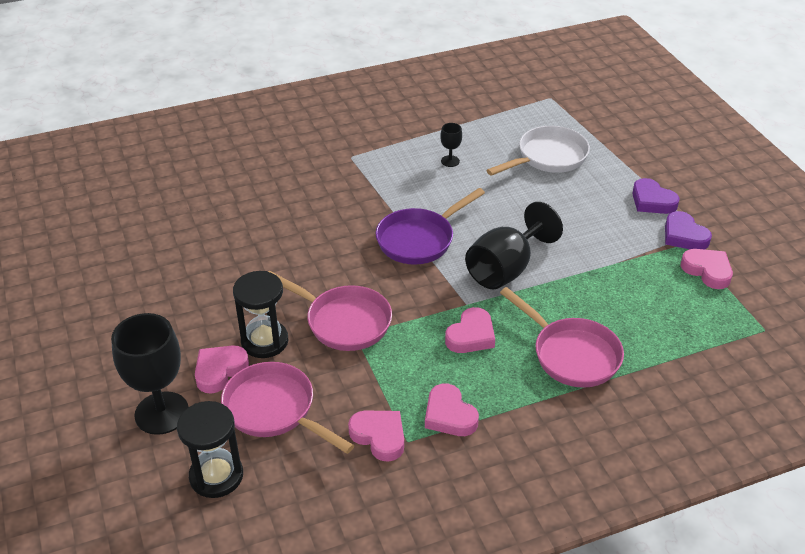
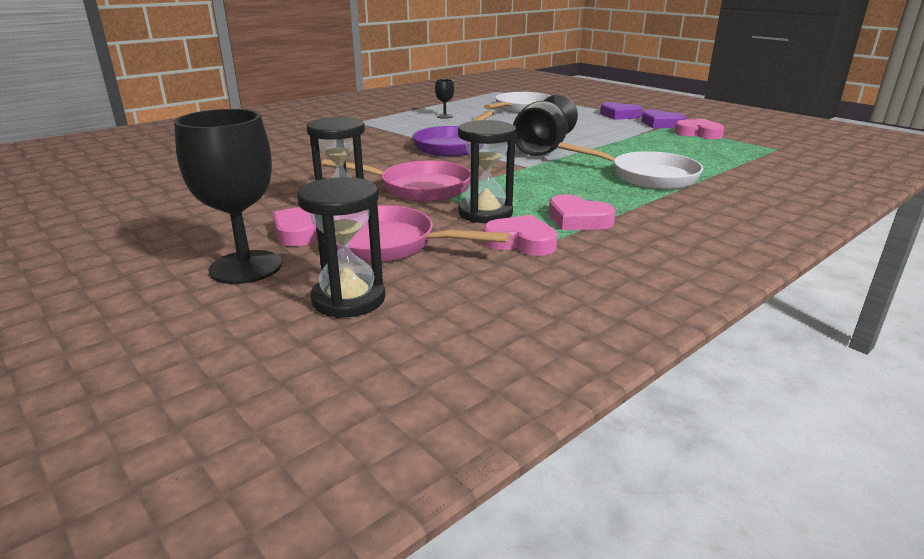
camera: 20 degrees left, 15 degrees down
(377, 382) = (485, 213): none -> black hourglass
(471, 335) = (549, 179): pink heart -> none
(571, 354) = (647, 176): pink pan -> white pan

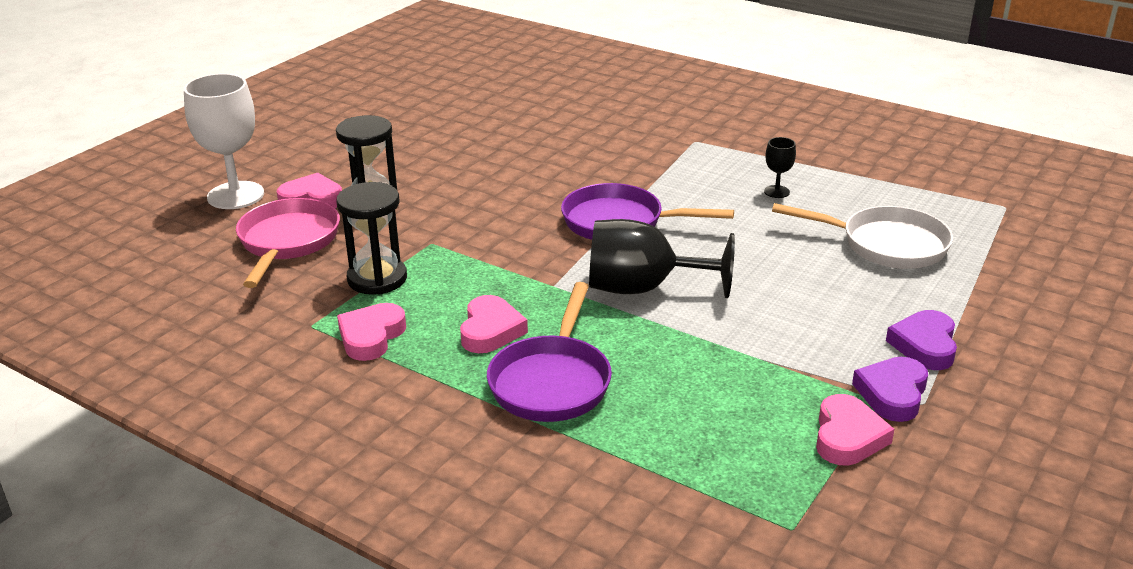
camera: 75 degrees right, 5 degrees up
(245, 267) = (235, 195): black goblet -> white goblet
(348, 299) = (182, 248): black hourglass -> none
(419, 188) = (443, 230): pink pan -> none
(521, 242) = (302, 308): pink heart -> pink heart (490, 330)
(647, 176) = (552, 382): white pan -> purple pan

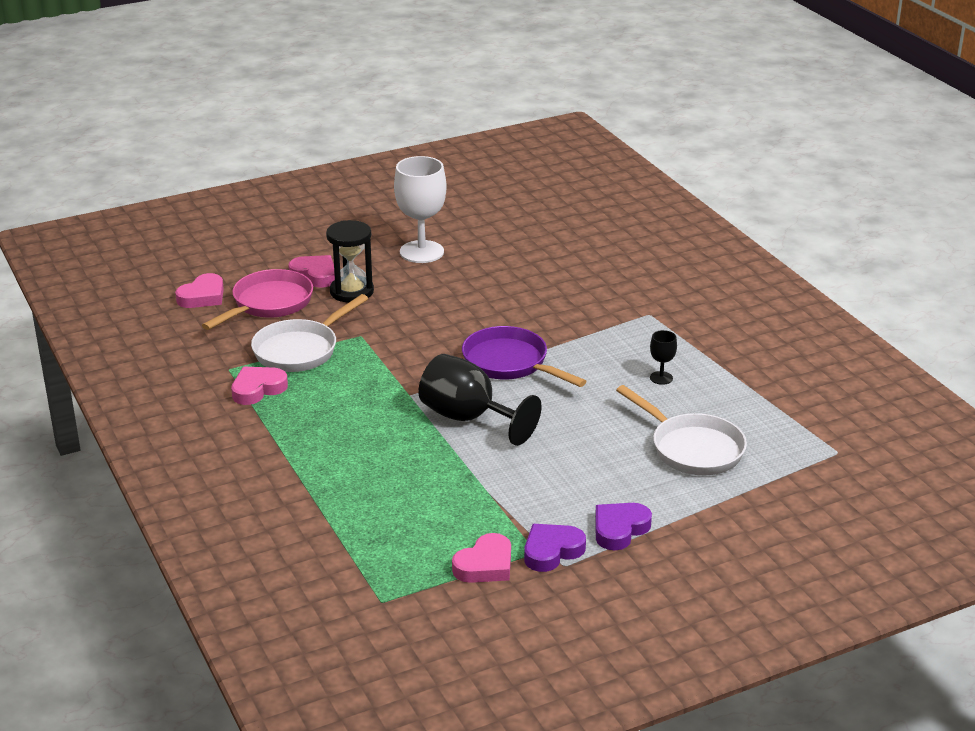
camera: 30 degrees right, 0 degrees up
(235, 195) = (267, 256): white goblet -> white goblet (421, 252)
(377, 279) = (300, 350): black hourglass -> white pan
(490, 330) = (335, 411): pink heart -> pink heart (203, 296)
(552, 382) = (337, 459): purple pan -> none

